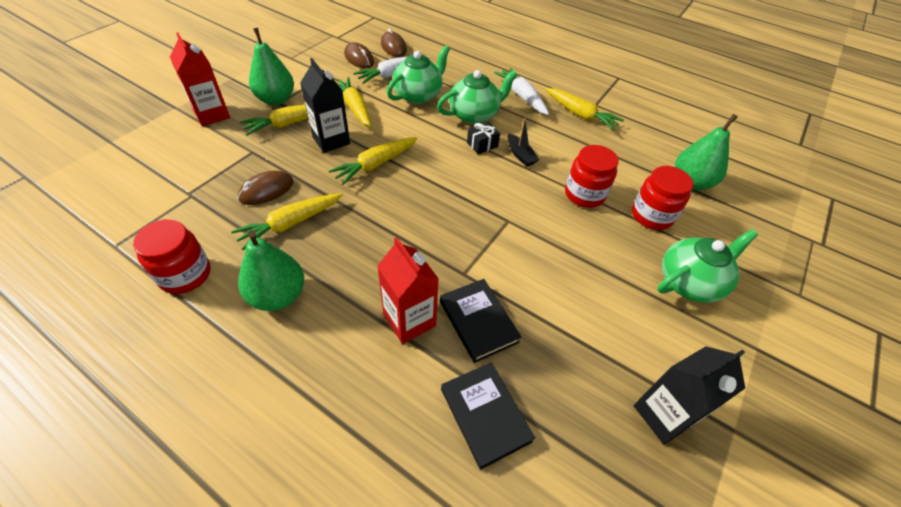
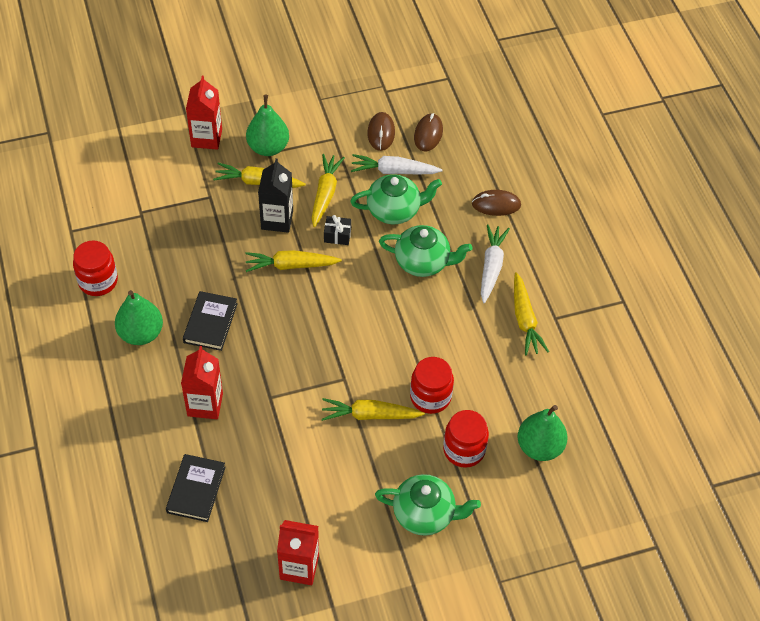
camera: 40 degrees right, 5 degrees up
(266, 190) = (193, 241): brown mouse -> brown mouse (496, 204)
(290, 224) = (188, 282): yellow carrot -> yellow carrot (370, 415)
(478, 321) = (246, 435): black book -> black book (210, 323)
(482, 145) = (396, 298): black gift -> black gift (337, 235)
(520, 155) = (418, 328): black boat -> none
(663, 414) = (299, 567): black carton -> red carton

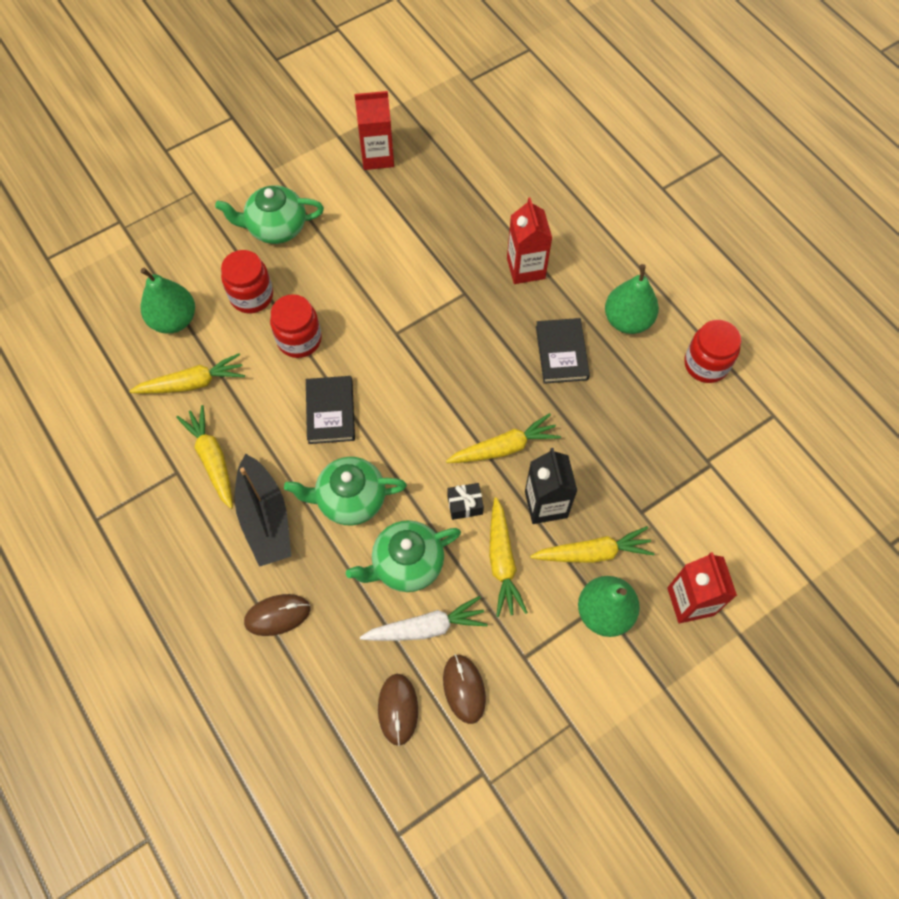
camera: 165 degrees right, 10 degrees up
(196, 489) = (497, 192): black book -> black book (330, 411)
(370, 415) = (357, 303): yellow carrot -> yellow carrot (192, 383)
(491, 267) = (265, 518): white carrot -> black boat

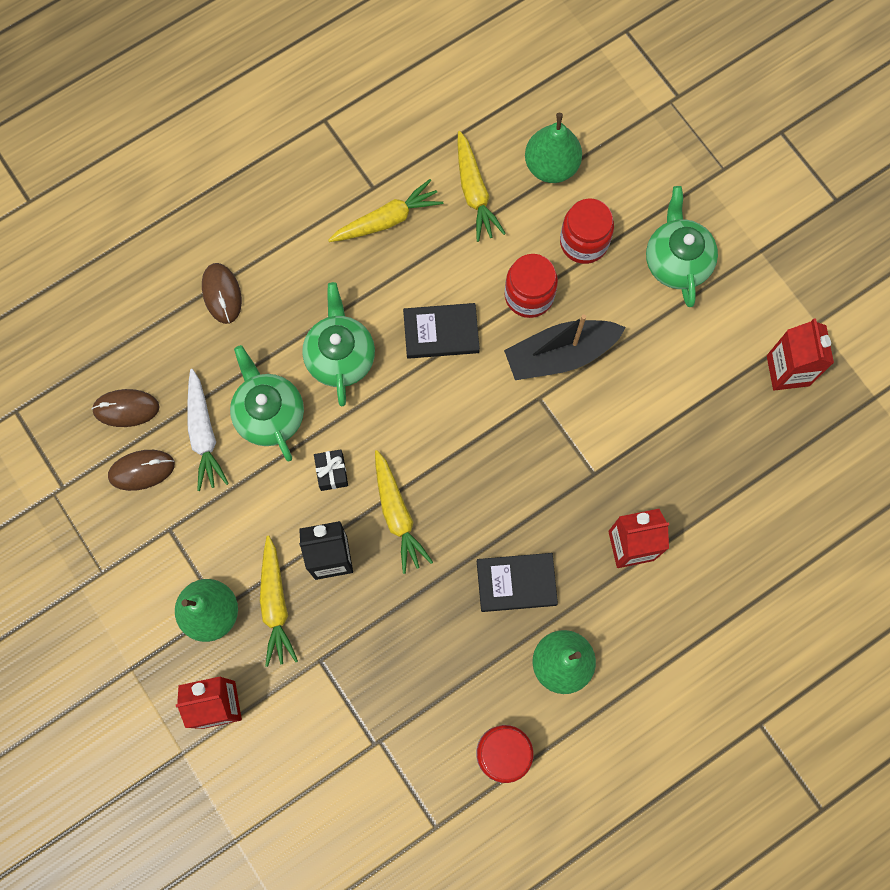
camera: 90 degrees right, 10 degrees up
(265, 518) = (321, 275): black boat -> black boat (560, 354)
(502, 561) = (268, 510): yellow carrot -> none

